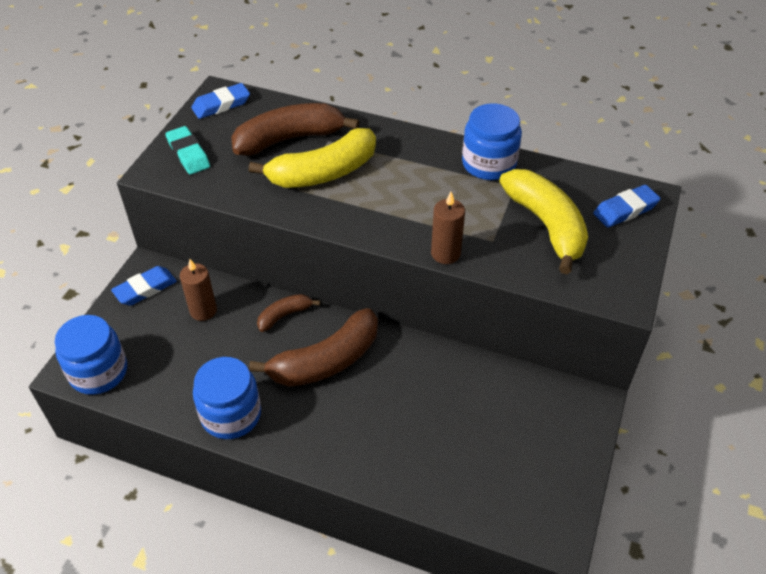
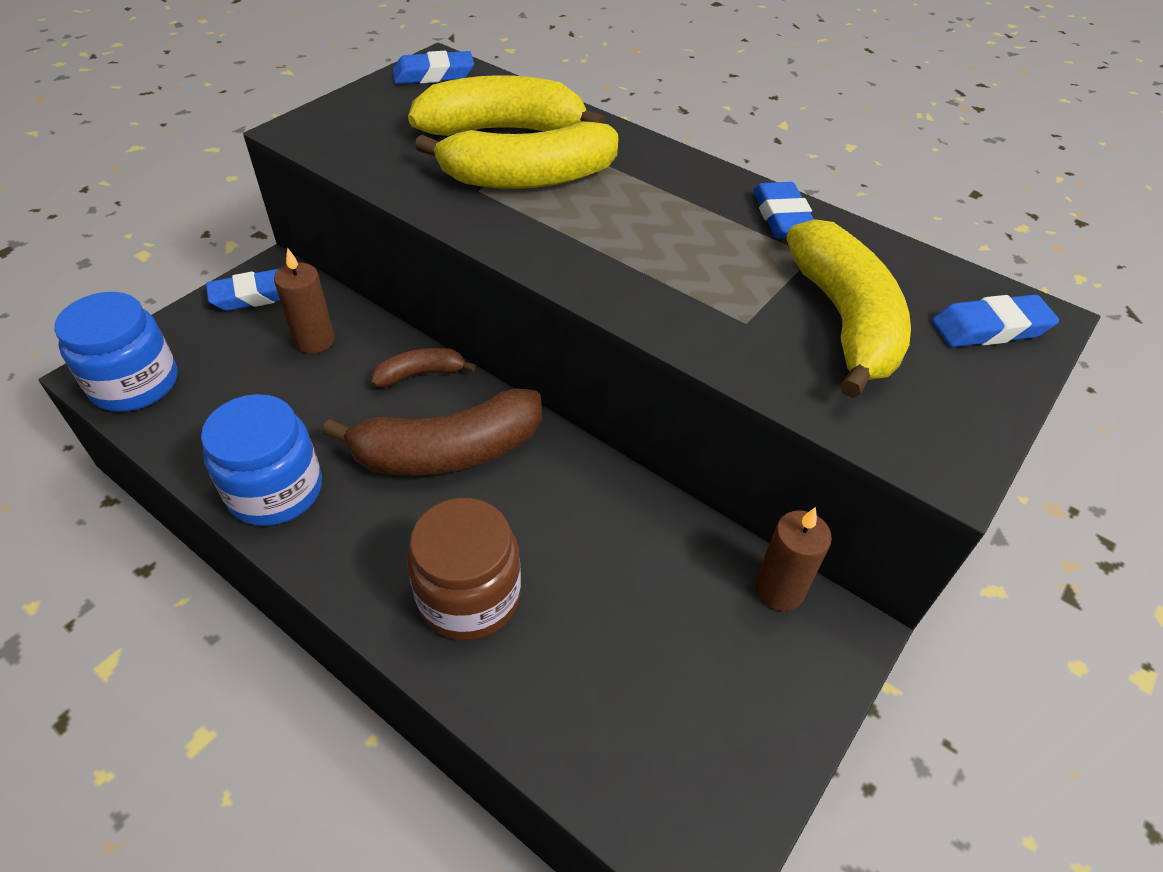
camera: 15 degrees right, 0 degrees up
(188, 154) = (356, 119): turquoise eraser -> none
(289, 139) = (502, 129): brown banana -> yellow banana
(378, 443) = (469, 596): none -> brown jar
(445, 253) = (660, 323): brown candle -> brown candle (779, 590)
(489, 164) = (782, 217): blue jar -> blue eraser

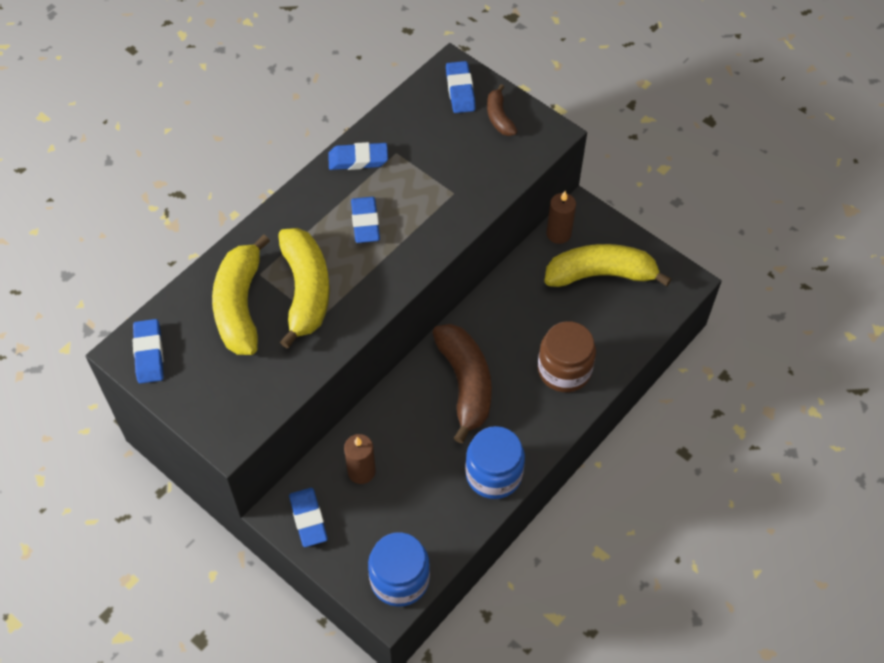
camera: 85 degrees left, 10 degrees up
(420, 374) = (398, 403): brown banana -> brown banana (499, 117)
(659, 227) = (365, 223): none -> blue eraser
(843, 320) = (453, 150): yellow banana -> yellow banana (600, 275)

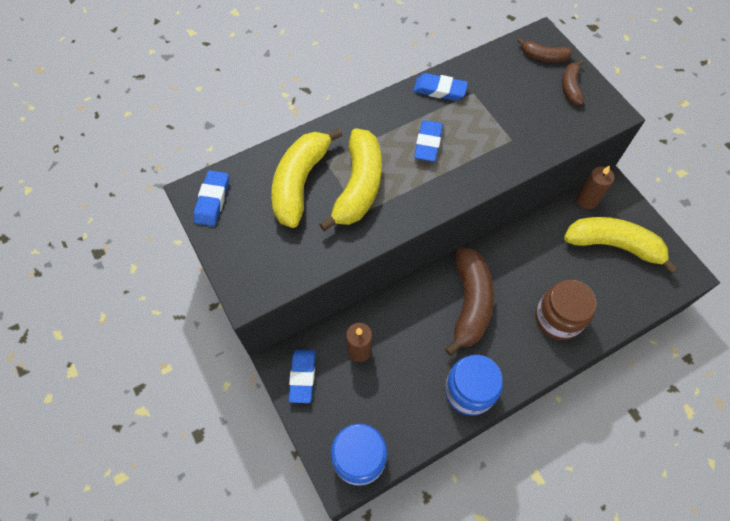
camera: 20 degrees right, 5 degrees up
(460, 90) = (543, 57): blue eraser -> brown banana

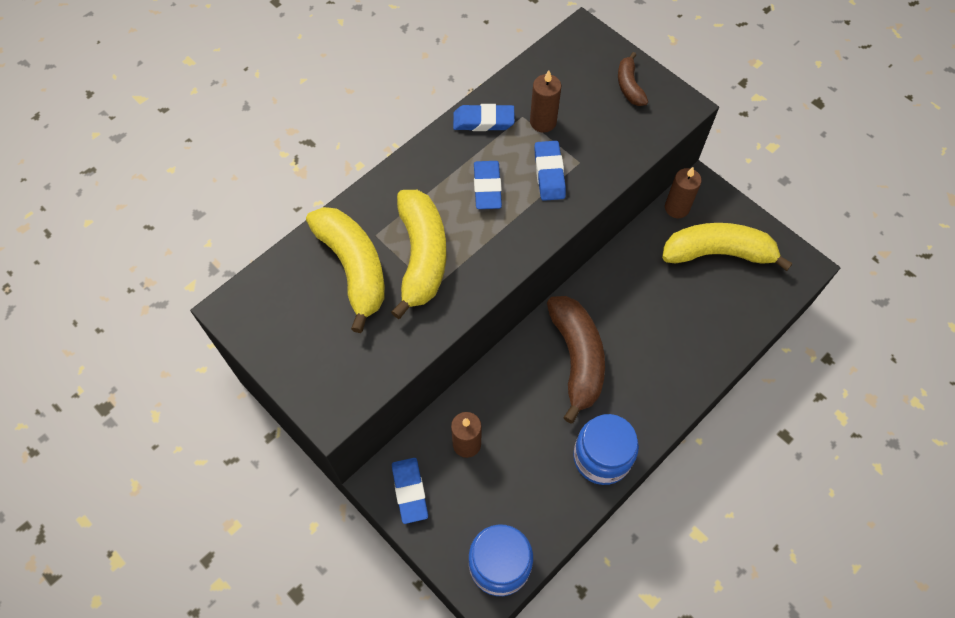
camera: 15 degrees left, 0 degrees up
(212, 200) = (255, 313): blue eraser -> blue eraser (549, 173)
(300, 183) = (353, 268): yellow banana -> yellow banana turned 150 degrees clockwise
(489, 101) = (543, 122): none -> brown candle
(543, 57) = (590, 56): brown banana -> none
(558, 318) = (678, 351): brown jar -> none

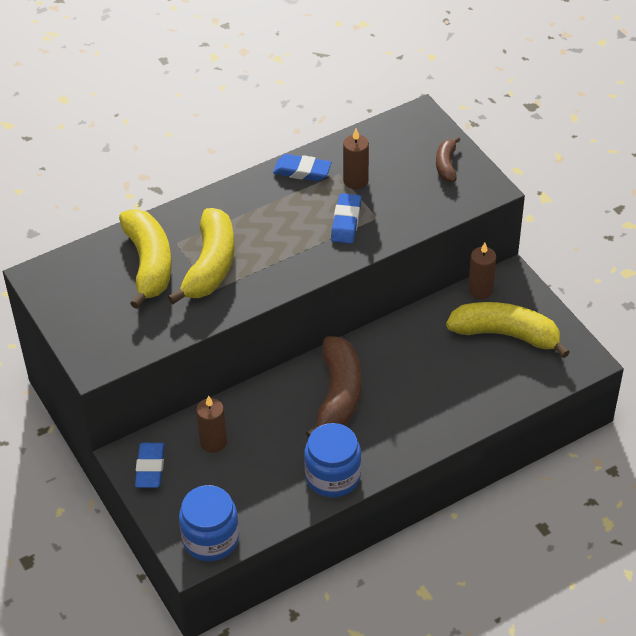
camera: 15 degrees right, 15 degrees down
(487, 188) = (286, 223): blue eraser -> none

